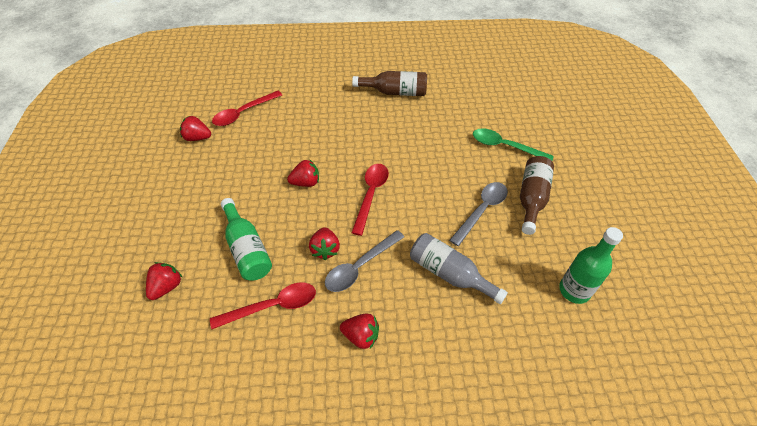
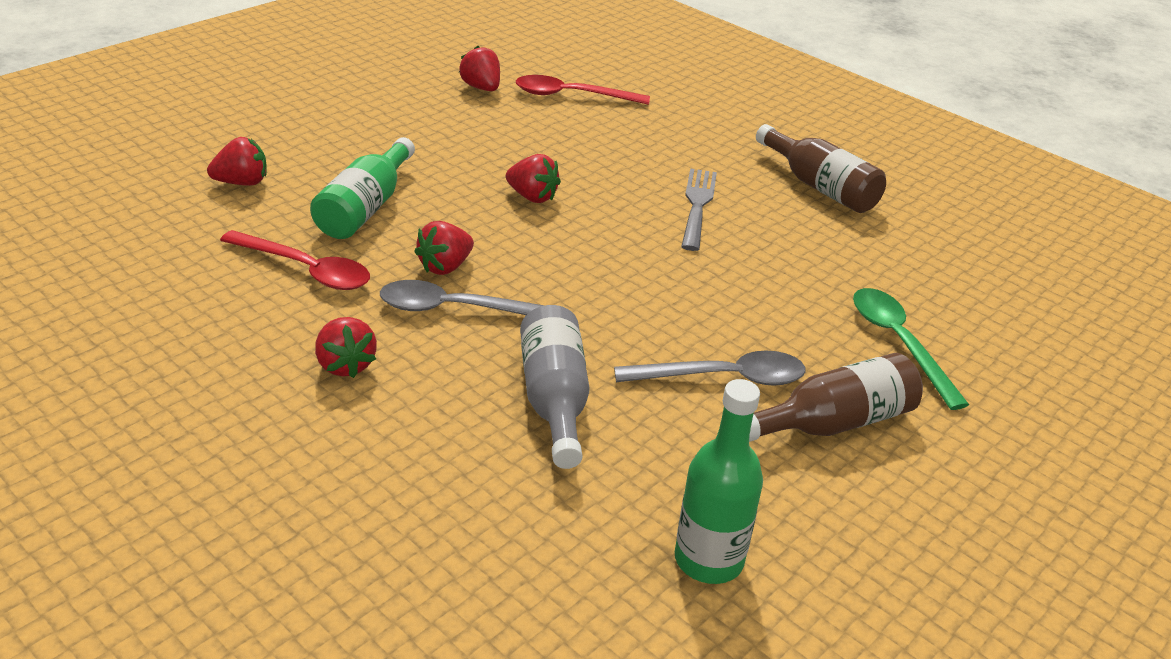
camera: 45 degrees right, 15 degrees down
(369, 135) = (697, 205): none -> grey fork
(371, 195) = (592, 259): red spoon -> none

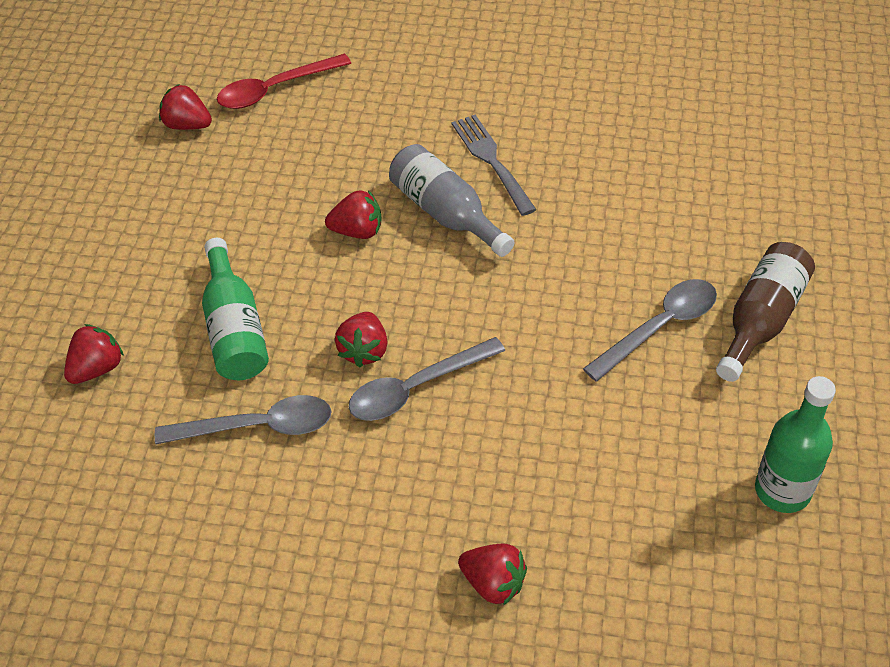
camera: 30 degrees left, 15 degrees up
(306, 270) = (257, 426): red spoon -> grey spoon
(345, 365) = (389, 498): red strawberry -> red strawberry (493, 583)
(554, 399) = (567, 425): grey bottle -> grey bottle (446, 213)
(820, 187) = (562, 83): brown bottle -> none
(899, 343) = (743, 216): green spoon -> none

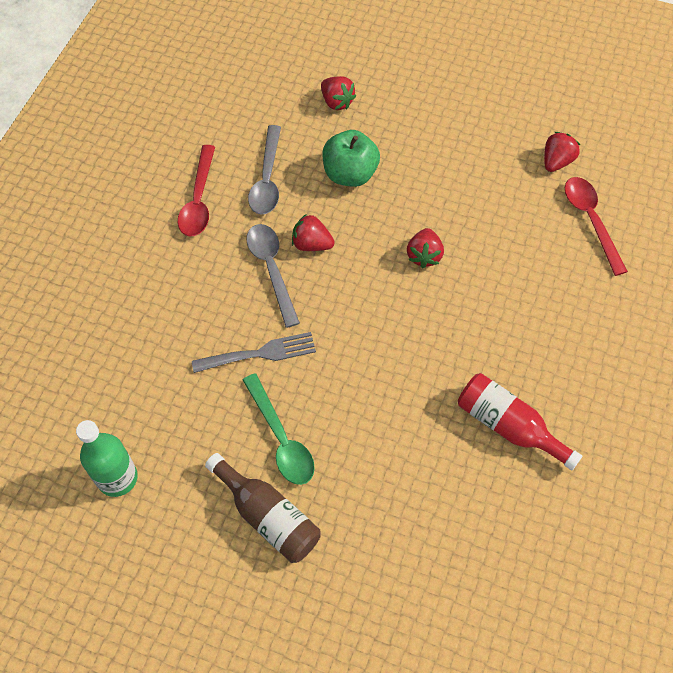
camera: 100 degrees right, 10 degrees up
(234, 329) = (350, 174): green bottle -> green apple
(311, 508) = (199, 200): none -> red spoon
(446, 213) = (430, 316): grey bottle -> none
(491, 160) = (483, 359): grey fork -> grey fork (260, 353)
(493, 583) = (114, 286): red strawberry -> none
(567, 131) = (508, 426): none -> red bottle
(659, 327) = (281, 438): grey spoon -> green spoon

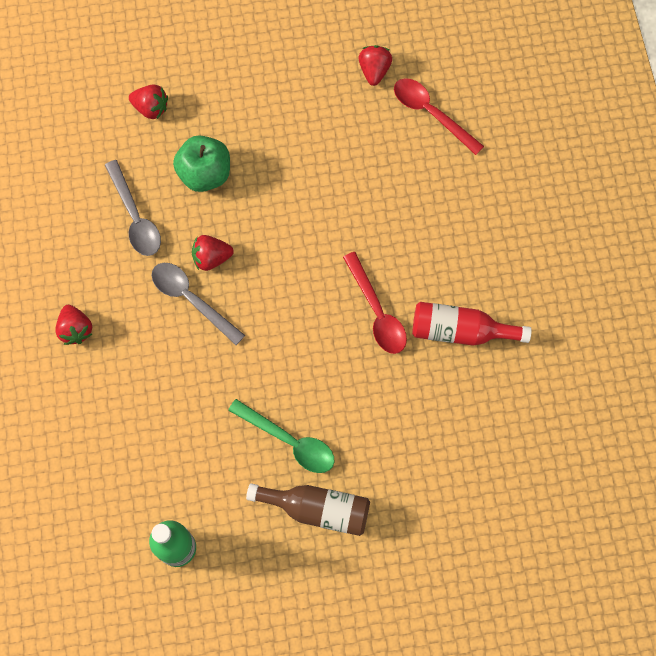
camera: 30 degrees left, 10 degrees up
(199, 200) = (87, 269): red spoon -> red spoon (377, 312)
(260, 353) = (228, 379): grey fork -> none
(424, 255) = (312, 218): red strawberry -> red strawberry (76, 329)

